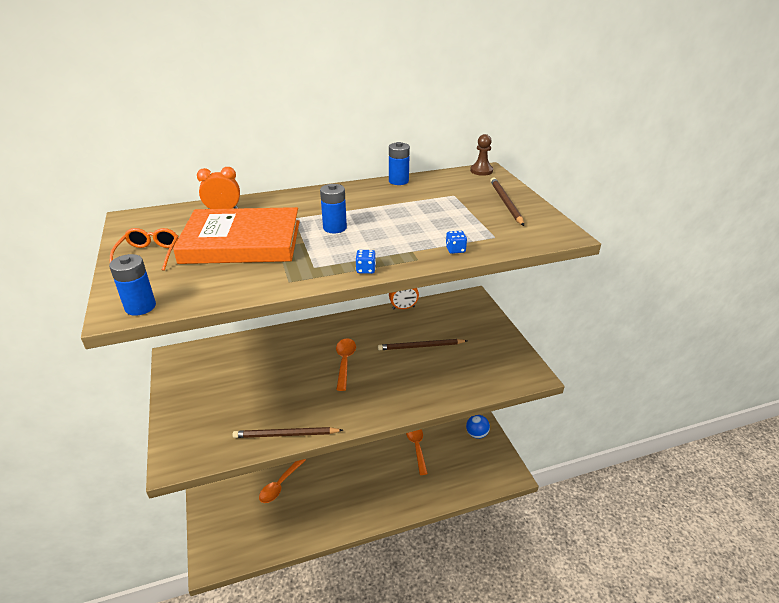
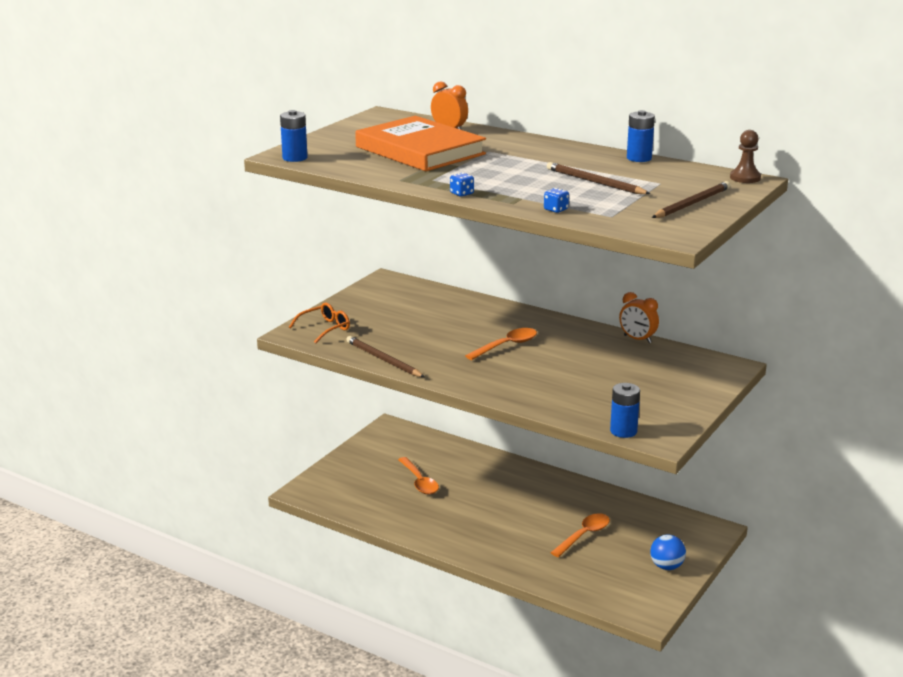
camera: 50 degrees right, 10 degrees down
(149, 254) = (351, 136): orange glasses -> orange glasses (325, 328)
(280, 485) = (419, 482): orange spoon -> orange spoon turned 105 degrees counterclockwise
(335, 228) = (502, 166): blue battery -> blue battery (623, 431)
(420, 346) = (594, 370): brown pencil -> brown pencil (595, 182)

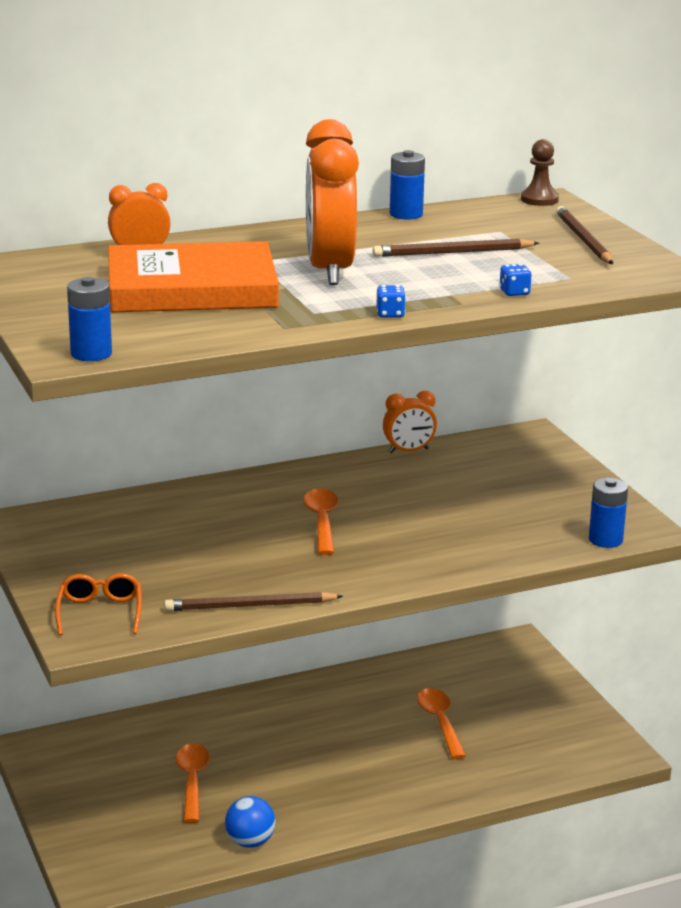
camera: 55 degrees left, 0 degrees up
(419, 482) = (192, 781): orange spoon -> orange spoon turned 105 degrees counterclockwise
(505, 167) = (330, 270): none -> orange clock
(666, 566) = (551, 701): blue ball -> blue ball (250, 842)

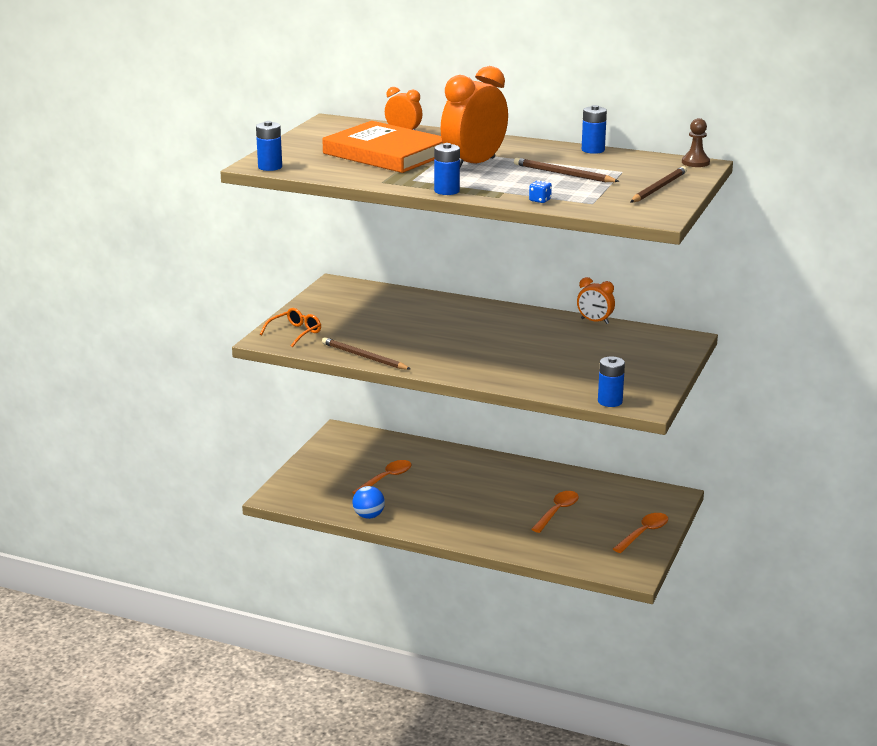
camera: 45 degrees right, 0 degrees up
(322, 521) = (475, 336): orange spoon -> orange spoon (644, 533)
(390, 314) = (447, 191): blue dice -> blue battery

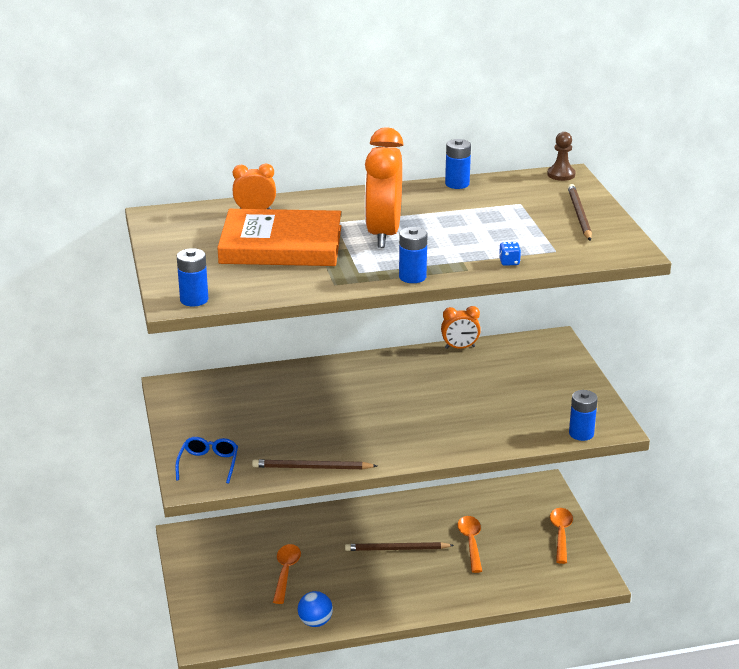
camera: 35 degrees left, 5 degrees up
(295, 333) = (208, 464): orange glasses -> blue glasses
(563, 174) = (478, 222): brown pencil -> brown pencil (396, 549)

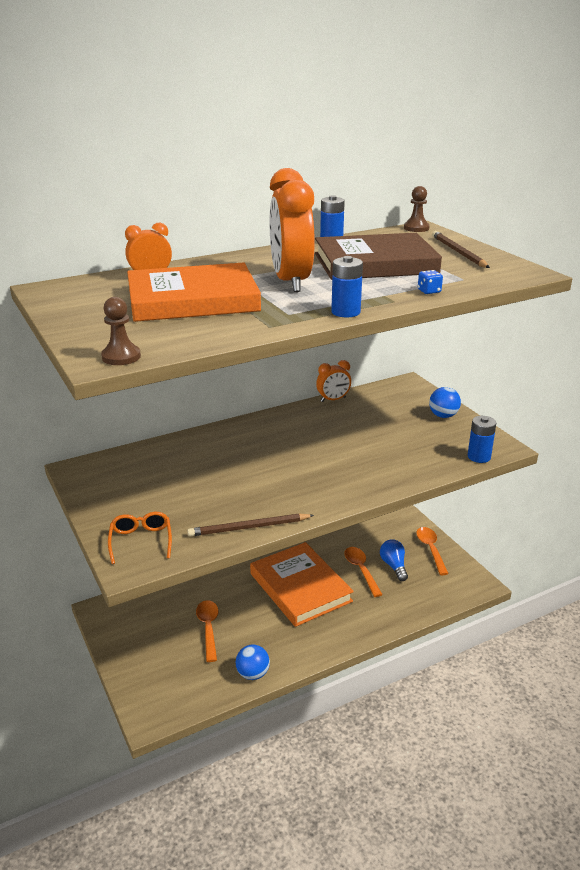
camera: 15 degrees left, 0 degrees up
(194, 300) = (121, 357): blue battery -> brown pawn
(208, 464) = (141, 541): blue glasses -> orange glasses
(396, 549) = (300, 587): brown pencil -> orange book
(481, 220) = (375, 263): none -> brown book
(509, 544) = (394, 566): none -> blue light bulb
(571, 383) = (443, 416): none -> blue ball

